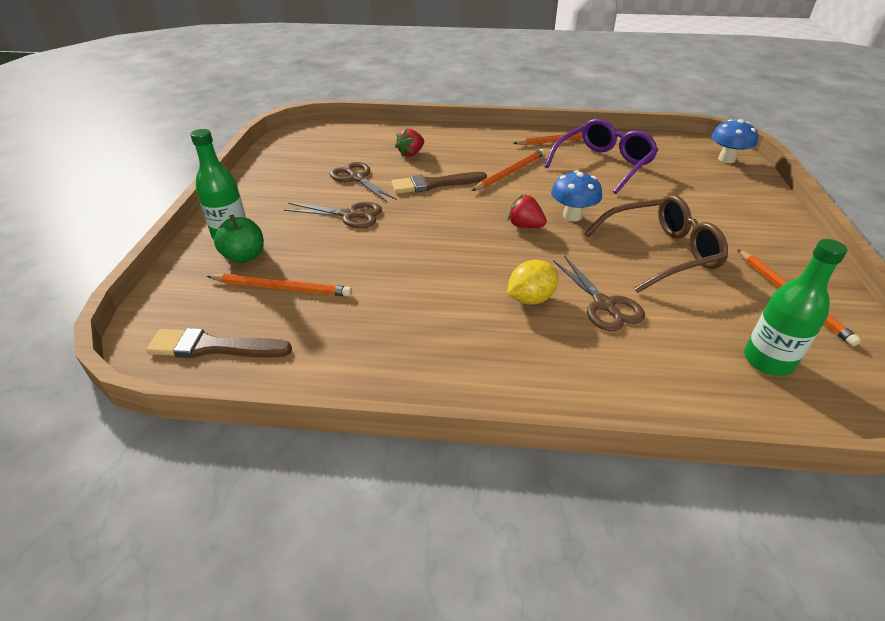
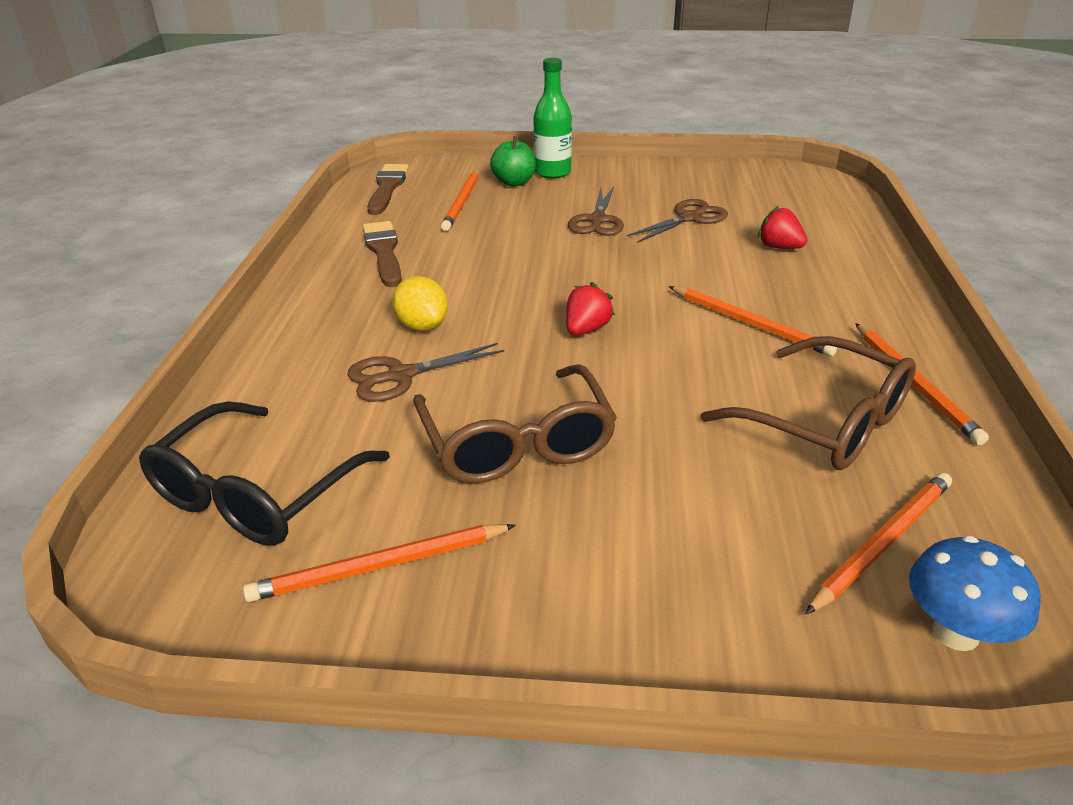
camera: 90 degrees right, 5 degrees down
(434, 184) = (689, 266): brown brush -> brown brush (383, 252)
(572, 216) = (620, 370): blue mushroom -> none
(603, 164) = (825, 422): purple glasses -> brown glasses
(685, 164) = (882, 542): none -> orange pencil
(768, 360) = (256, 493): green bottle -> black glasses

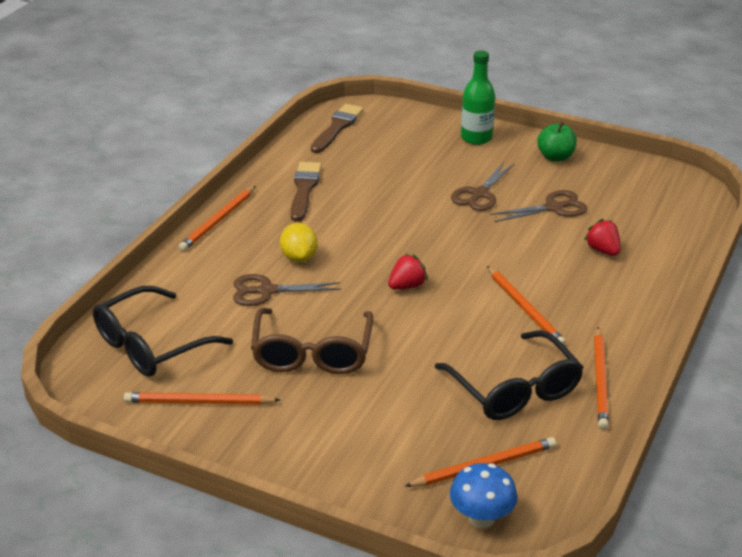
camera: 20 degrees right, 0 degrees up
(462, 202) = (386, 154): orange pencil -> orange pencil (218, 221)
(514, 182) = (439, 142): green apple -> green apple (555, 157)
(825, 422) = (515, 389): brown glasses -> black glasses

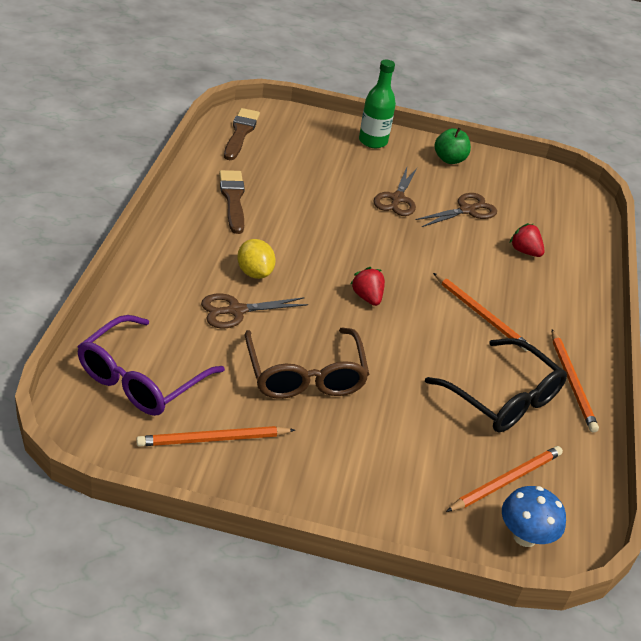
camera: 20 degrees left, 5 degrees up
(151, 345) = (141, 379): black glasses -> purple glasses
(218, 221) = (160, 236): orange pencil -> none
(407, 286) = (367, 297): red strawberry -> red strawberry turned 60 degrees counterclockwise

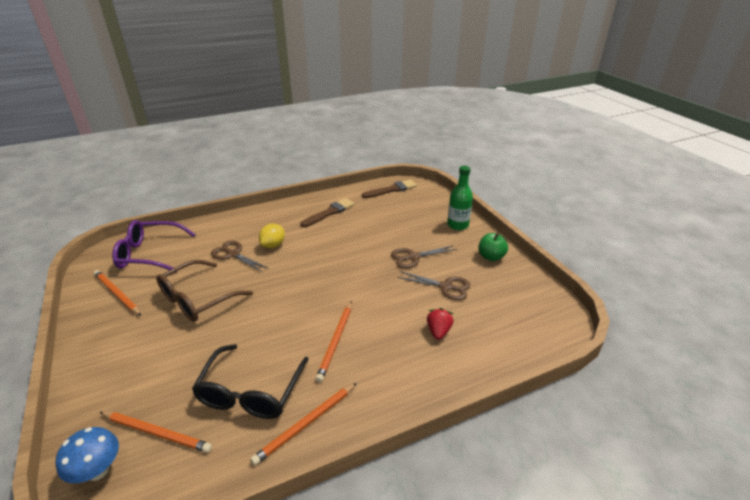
camera: 60 degrees right, 5 degrees down
(367, 297) = (296, 289): red strawberry -> none

